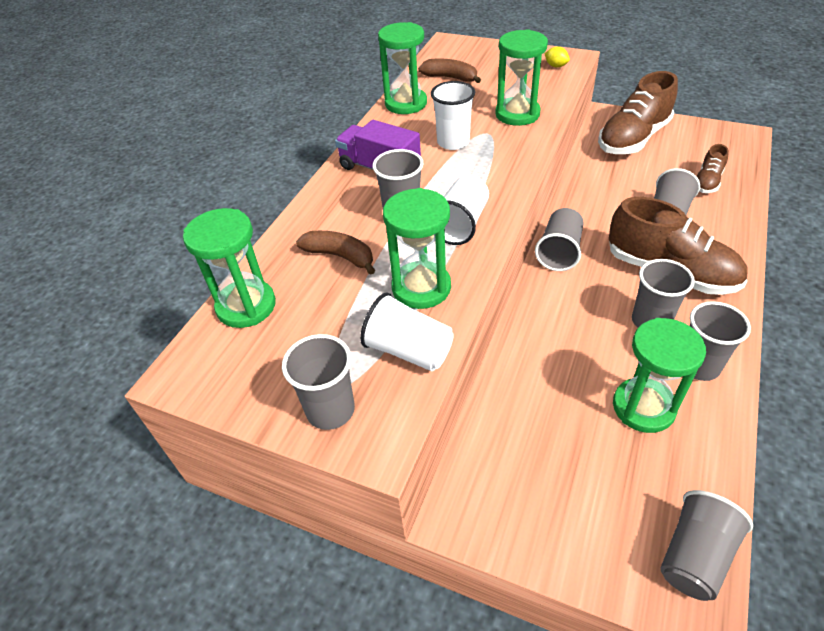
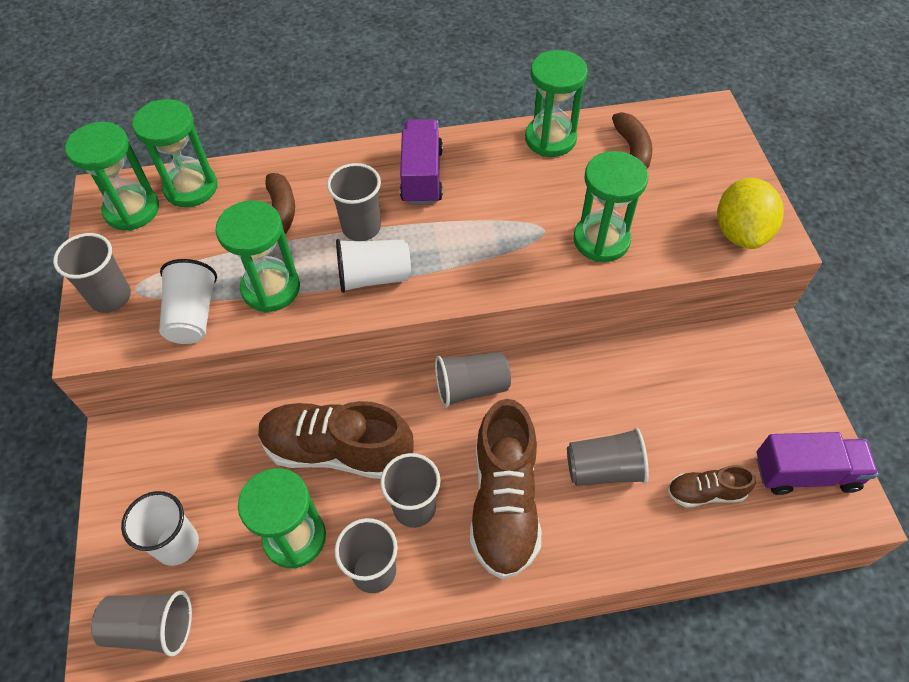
camera: 55 degrees right, 10 degrees up
(228, 359) = (132, 210): none -> green hourglass
(453, 142) = (506, 210): white cup -> white cup (177, 544)
(555, 66) = (740, 232): yellow lemon -> yellow lemon, size x2.24
(633, 139) = (740, 382): brown shoe -> brown shoe (337, 450)
(712, 141) = (805, 473): none -> purple truck

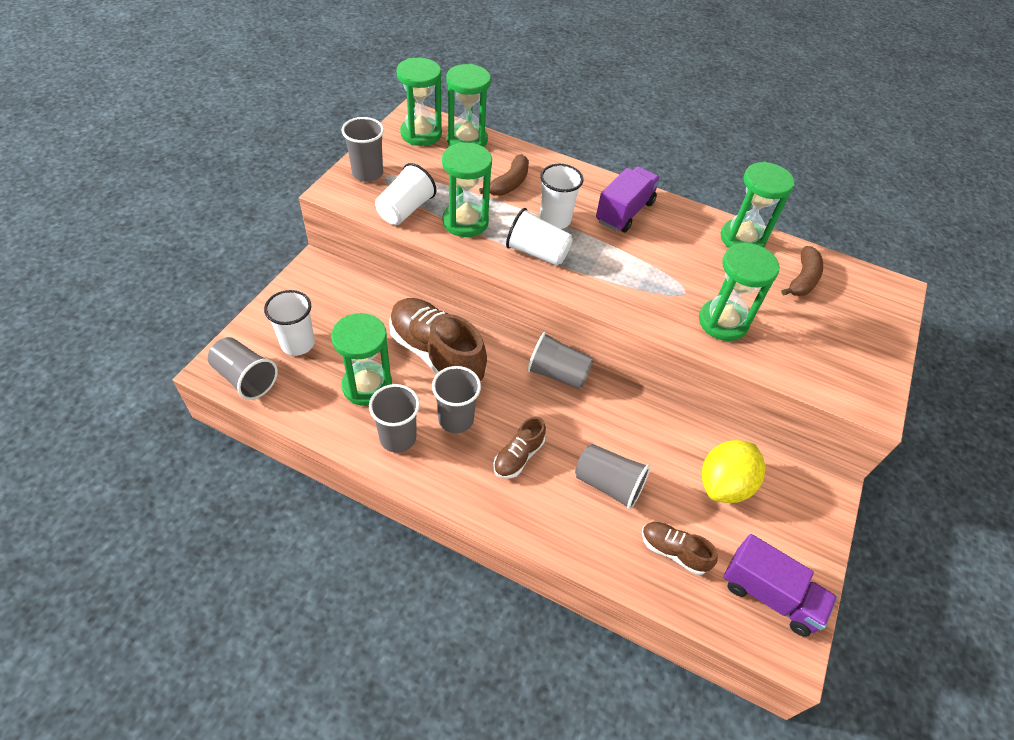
camera: 30 degrees right, 5 degrees down
(361, 227) = (555, 220): grey cup -> white cup
(504, 502) = (518, 456): brown shoe -> brown shoe, size x0.50
(740, 232) = (845, 381): yellow lemon -> yellow lemon (724, 484)

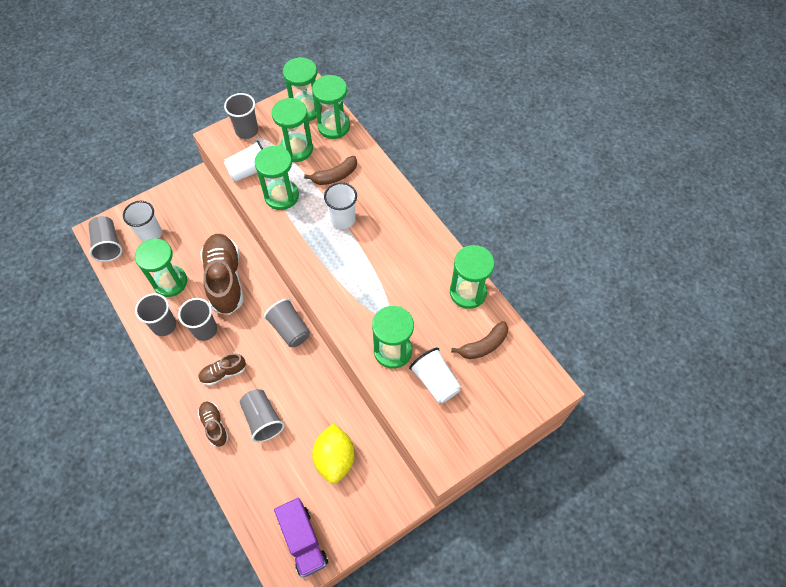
camera: 35 degrees right, 10 degrees up
(443, 173) = (296, 149): none -> green hourglass
(537, 252) = (310, 240): white cup -> white cup (435, 381)
(624, 212) = (398, 233): purple truck -> none
(673, 551) = (267, 482): brown shoe -> brown shoe (214, 425)
(724, 484) = (335, 458): yellow lemon -> yellow lemon turned 75 degrees counterclockwise

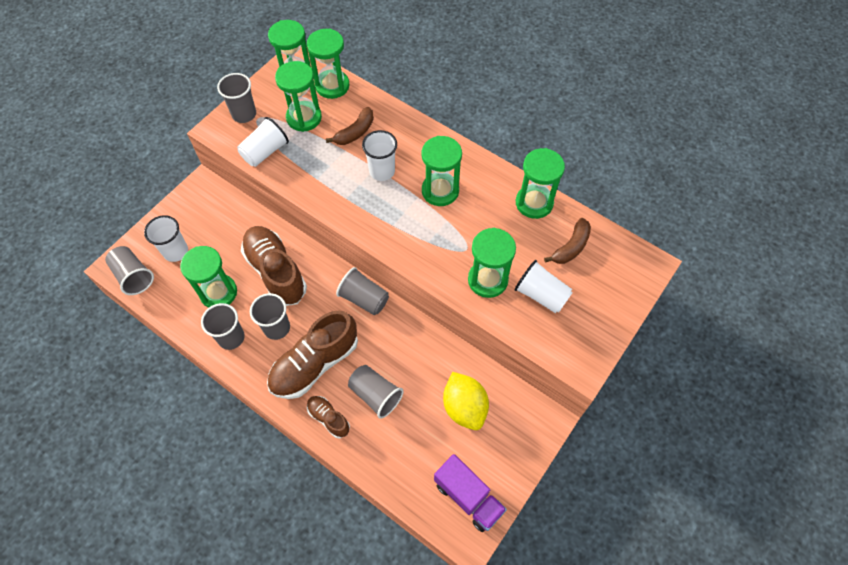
camera: 20 degrees left, 0 degrees up
(223, 373) = (315, 364): brown shoe -> brown shoe, size x1.99
(281, 196) = (309, 167): green hourglass -> green hourglass (440, 191)

